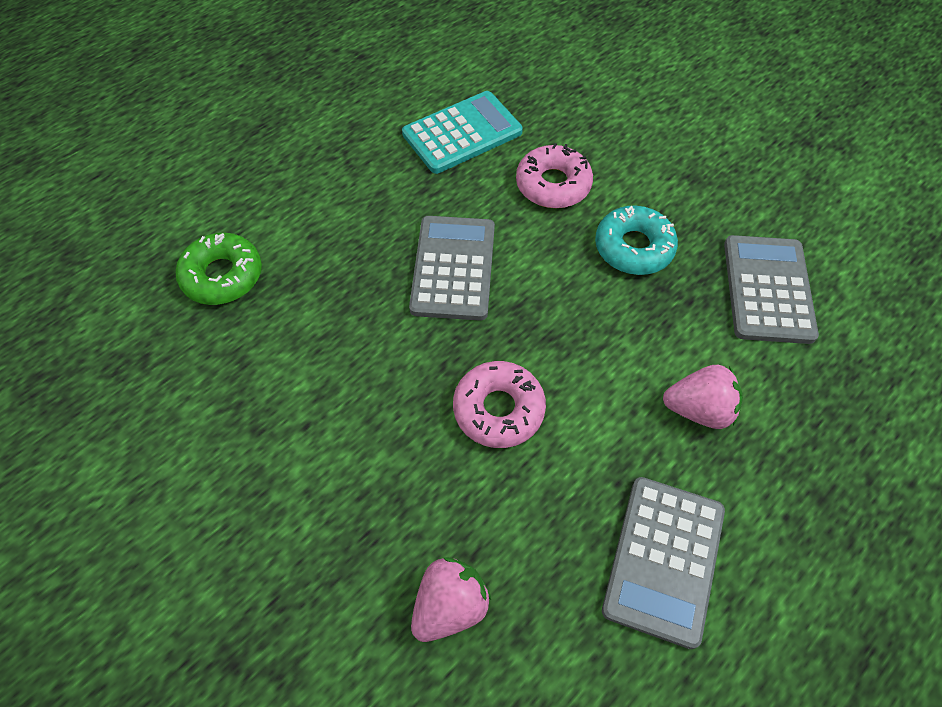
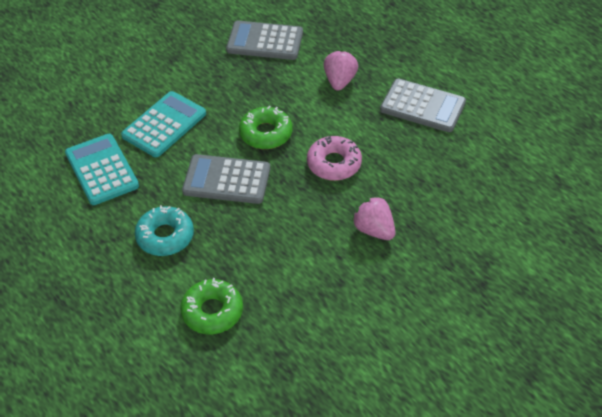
camera: 85 degrees left, 10 degrees down
(450, 605) = (447, 190): pink strawberry -> pink strawberry (374, 230)
(553, 184) = (164, 125): pink donut -> turquoise calculator
(553, 308) = (266, 133): none -> green donut
(633, 247) = (225, 92): turquoise donut -> turquoise donut (165, 236)

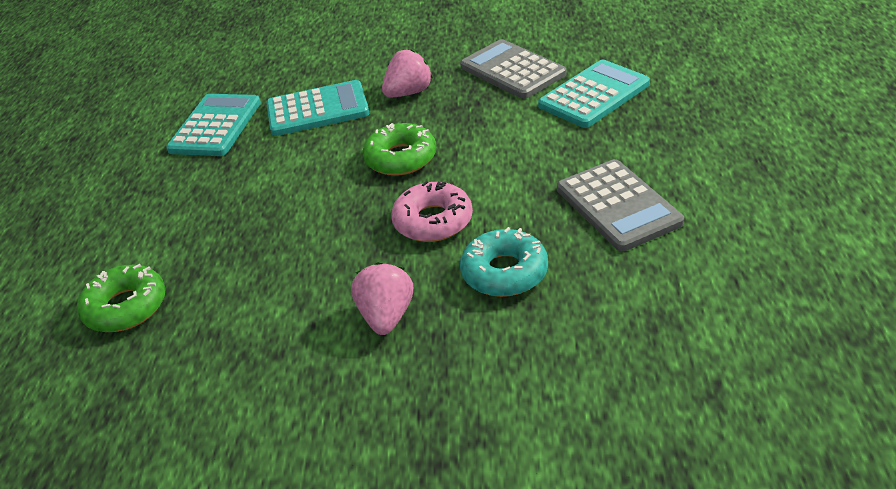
camera: 45 degrees right, 10 degrees down
(165, 236) = (185, 211): turquoise donut -> turquoise donut (504, 272)
(226, 180) = (305, 186): grey calculator -> none
(335, 39) = (594, 95): none -> turquoise calculator
(339, 81) = (547, 138): pink strawberry -> pink strawberry (409, 93)

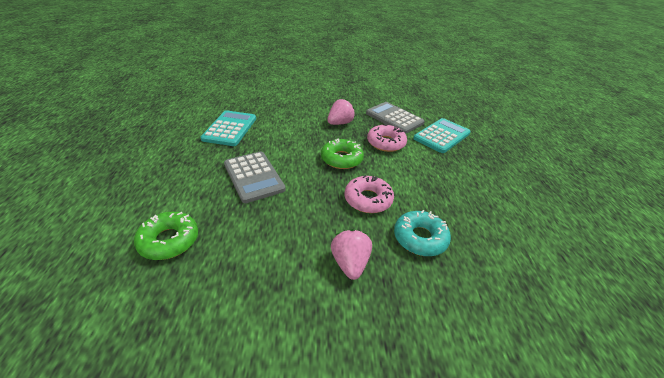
camera: 10 degrees left, 0 degrees up
(317, 110) = (289, 126): turquoise calculator -> none
(485, 120) = (386, 143): none -> pink donut
(618, 206) = (475, 201): grey calculator -> grey calculator (254, 177)

